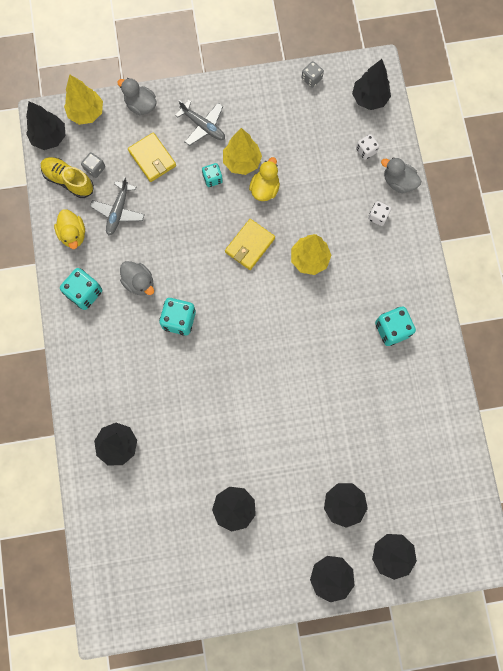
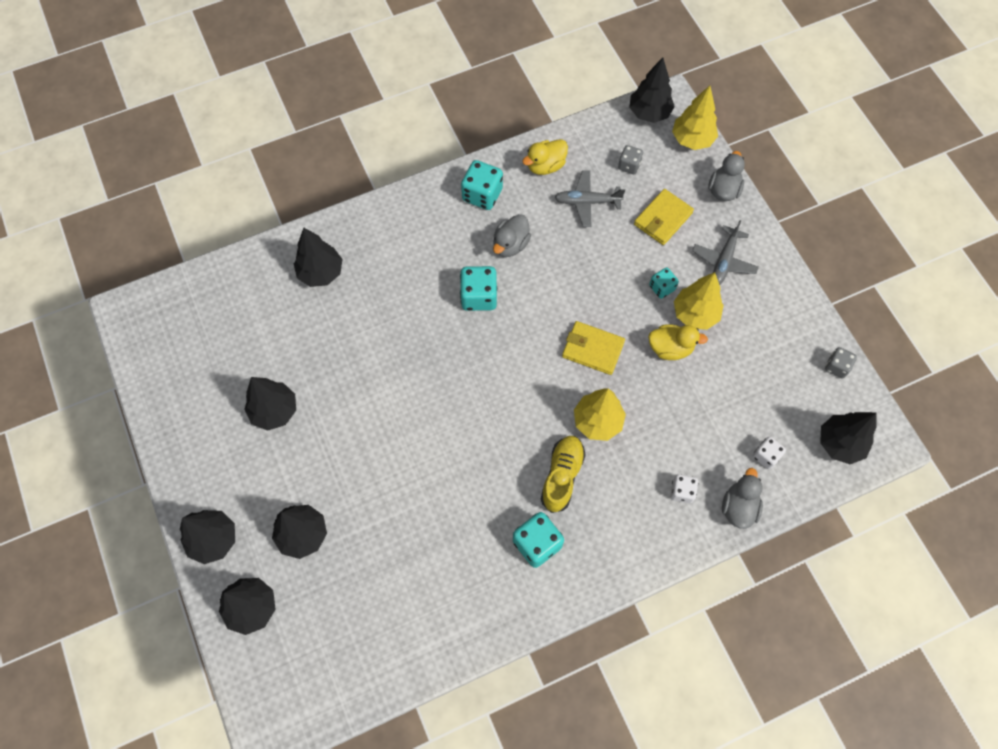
camera: 75 degrees right, 10 degrees down
(68, 180) = (606, 144): yellow shoe -> yellow shoe (562, 476)

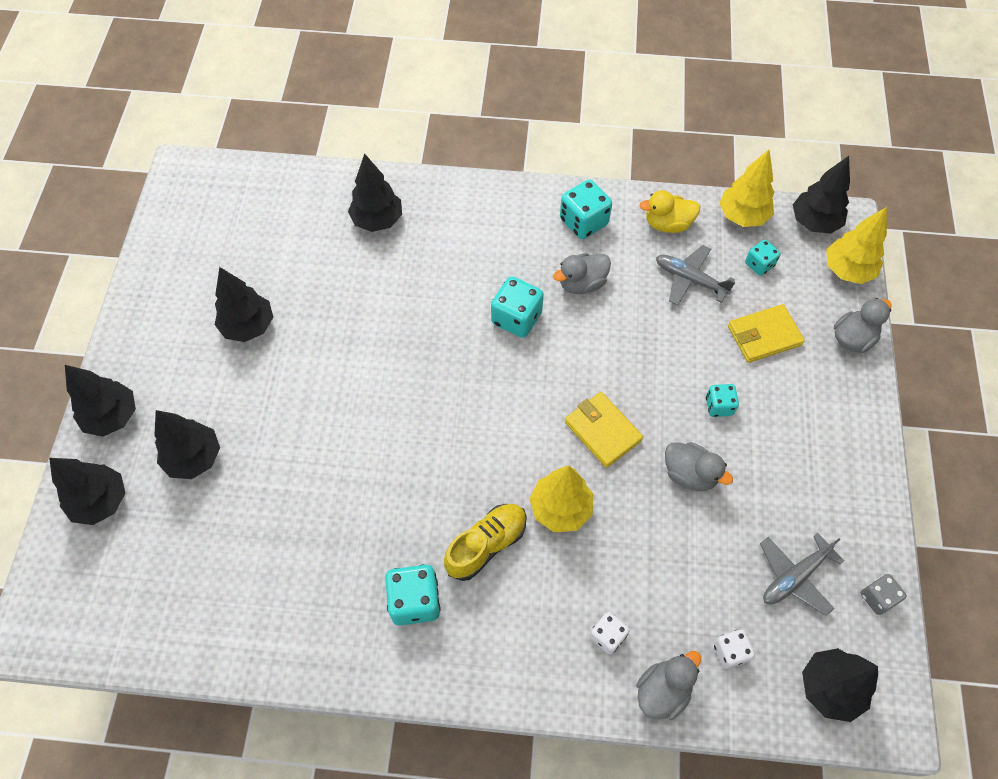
camera: 30 degrees right, 5 degrees down
(629, 165) = (759, 264): grey dice -> turquoise dice
(670, 348) = (689, 474): yellow duck -> grey duck
(695, 314) = (740, 453): yellow tree -> yellow tree (742, 216)
(724, 261) = (808, 413): grey plane -> grey plane (794, 577)

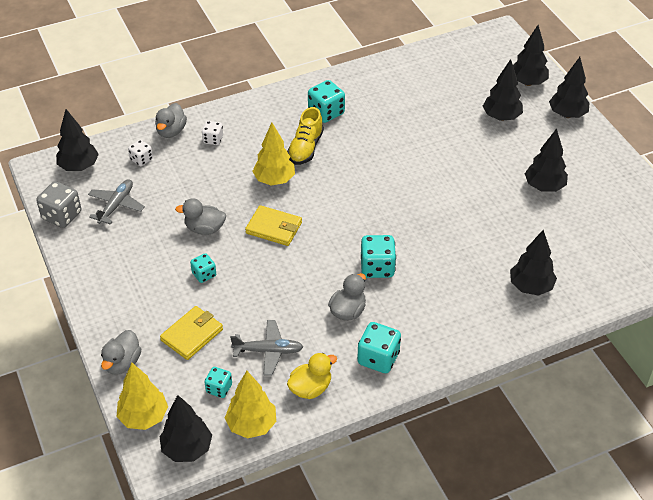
camera: 150 degrees right, 15 degrees down
(877, 598) = (62, 216): grey dice -> grey dice, size x1.66

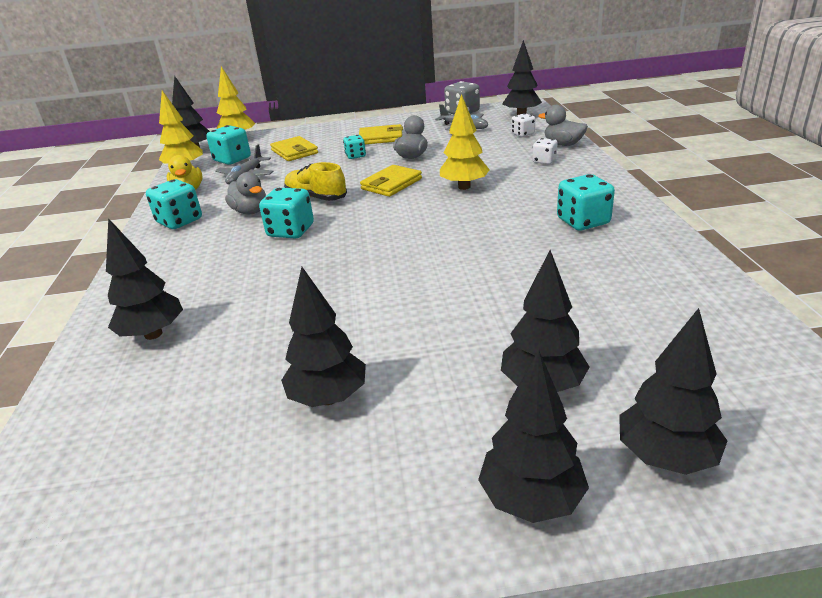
camera: 110 degrees right, 15 degrees down
(122, 363) = (293, 132): grey duck -> none
(147, 268) = (381, 138): none -> yellow wallet
(219, 388) = (232, 160): turquoise dice -> turquoise dice, size x1.66
(305, 148) = (513, 205): yellow shoe -> yellow shoe (316, 197)

